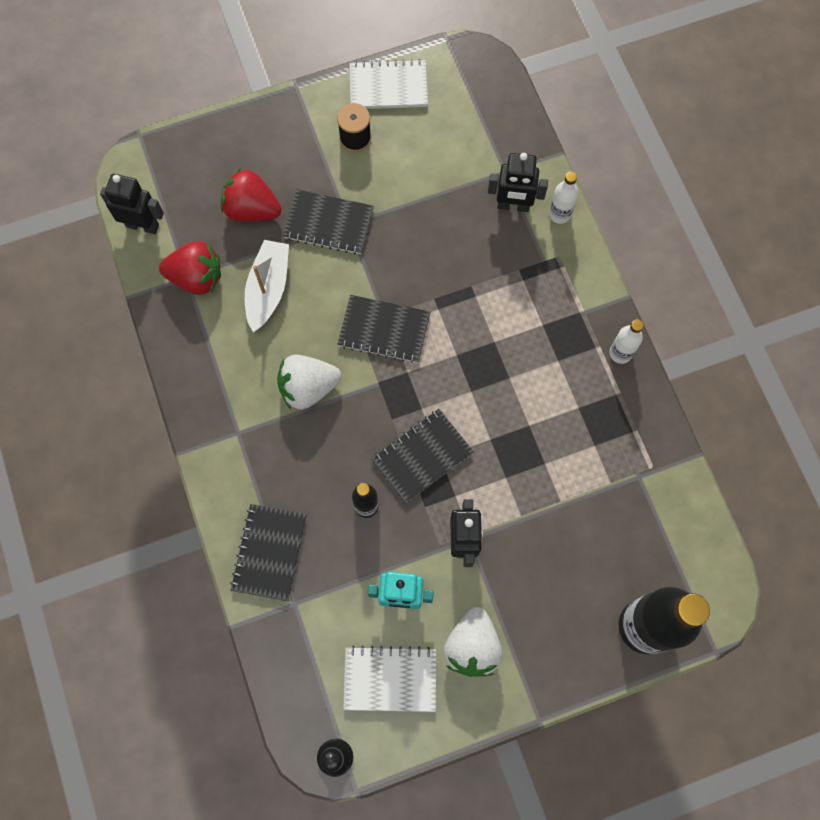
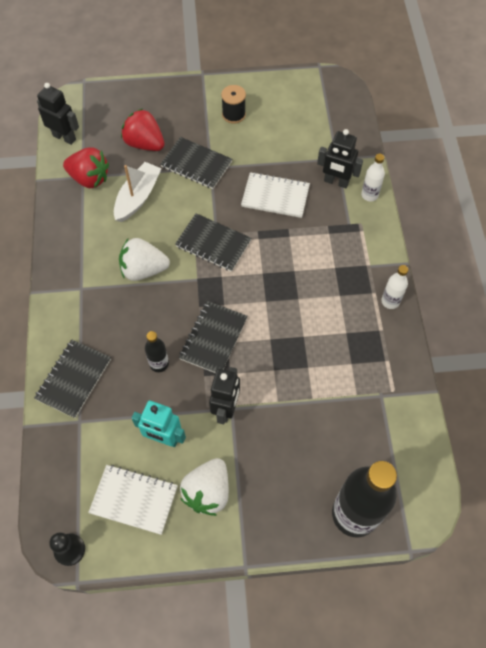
camera: 15 degrees right, 10 degrees down
(388, 86) = (268, 87): white notebook -> white notebook (275, 196)
(422, 456) = (213, 338): black notebook -> black notebook turned 45 degrees counterclockwise

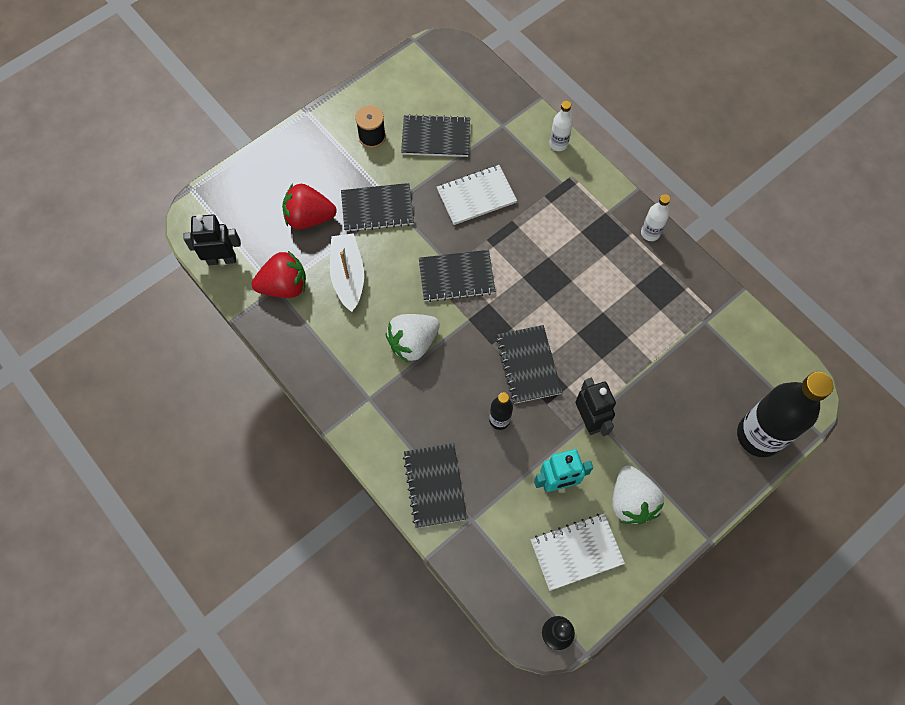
camera: 35 degrees left, 5 degrees up
(279, 140) = (436, 137): none -> black notebook
(336, 182) = (519, 149): black robot -> none

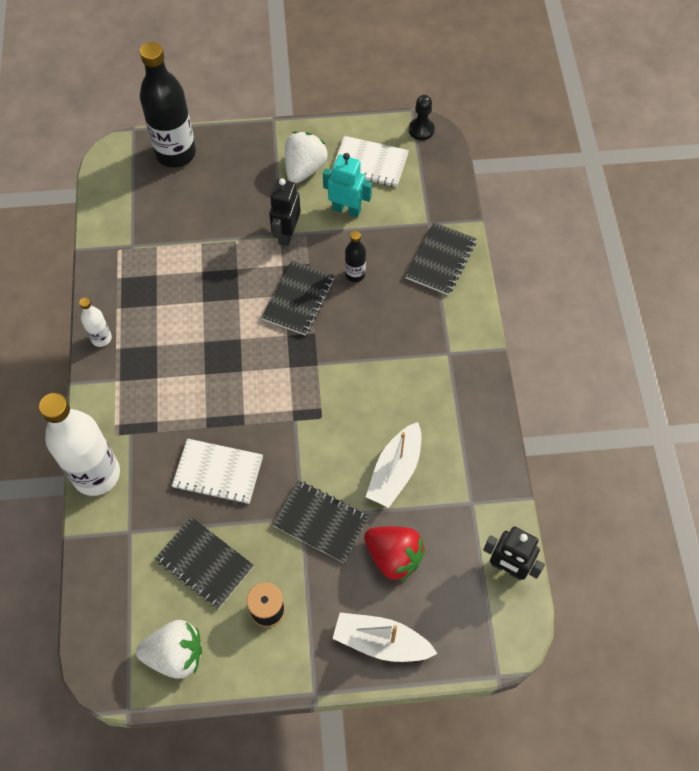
camera: 145 degrees left, 5 degrees down
(283, 163) = (381, 642): none -> white boat
(284, 286) = (461, 499): red strawberry -> none
(413, 343) = (379, 374): white strawberry -> white strawberry (175, 654)
(456, 277) = (298, 407): black notebook -> none
(558, 144) = (96, 474): white bottle -> white bottle, size x2.17

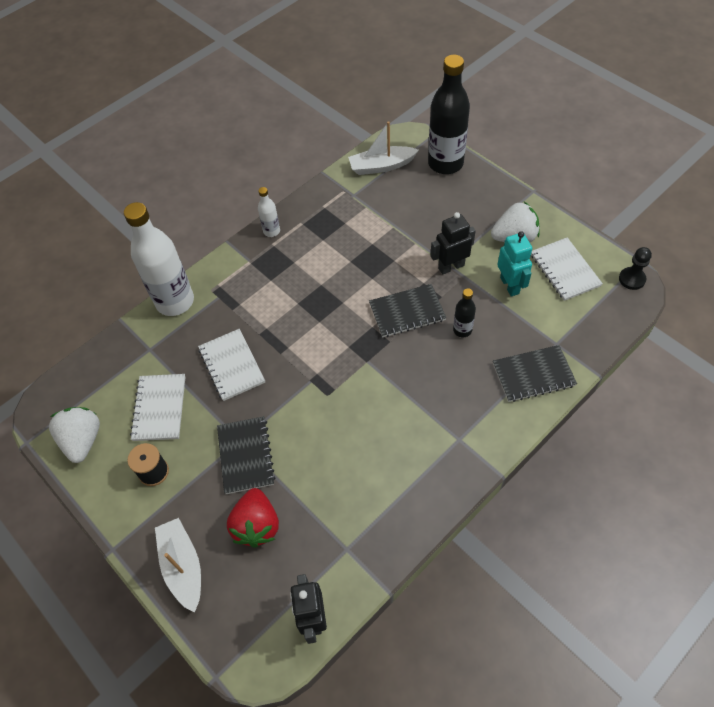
camera: 55 degrees right, 5 degrees down
(175, 654) = (83, 440): white strawberry -> white strawberry turned 150 degrees counterclockwise
(205, 563) = (159, 408): black notebook -> white notebook
(395, 471) = (326, 475): white boat -> white boat (381, 166)

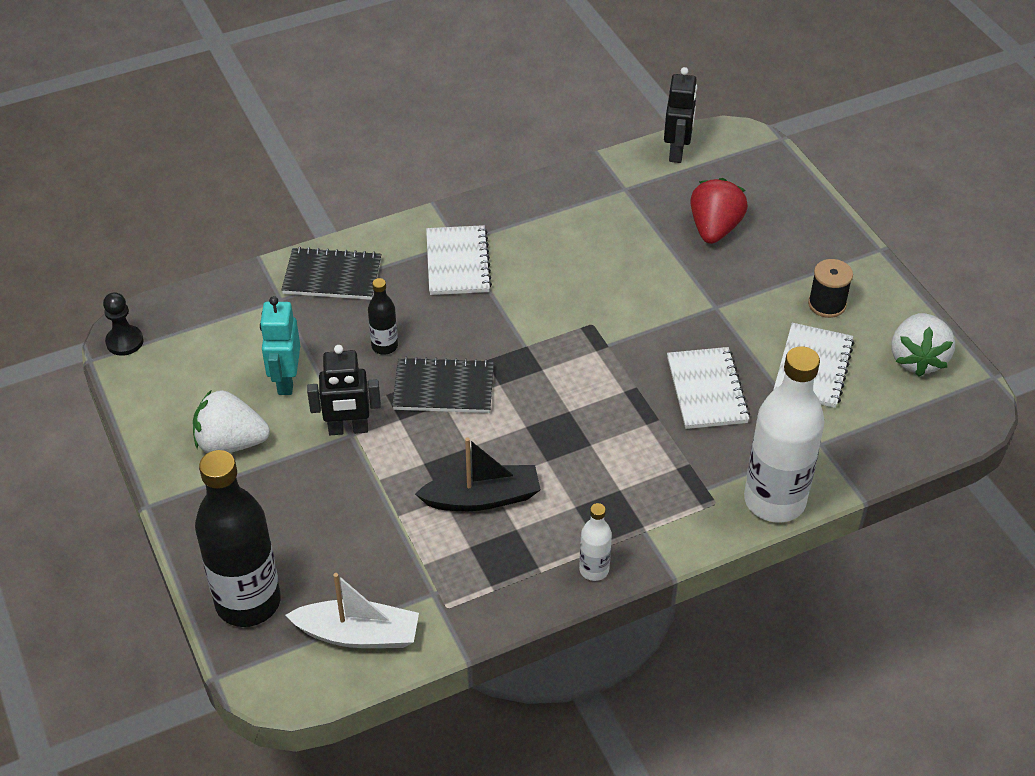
camera: 165 degrees left, 10 degrees down
(183, 566) = (802, 217): white boat -> none
(246, 456) = (711, 291): black notebook -> none
(350, 250) = (482, 498): none -> black boat
(564, 270) = (199, 378): white notebook -> white notebook (458, 262)

